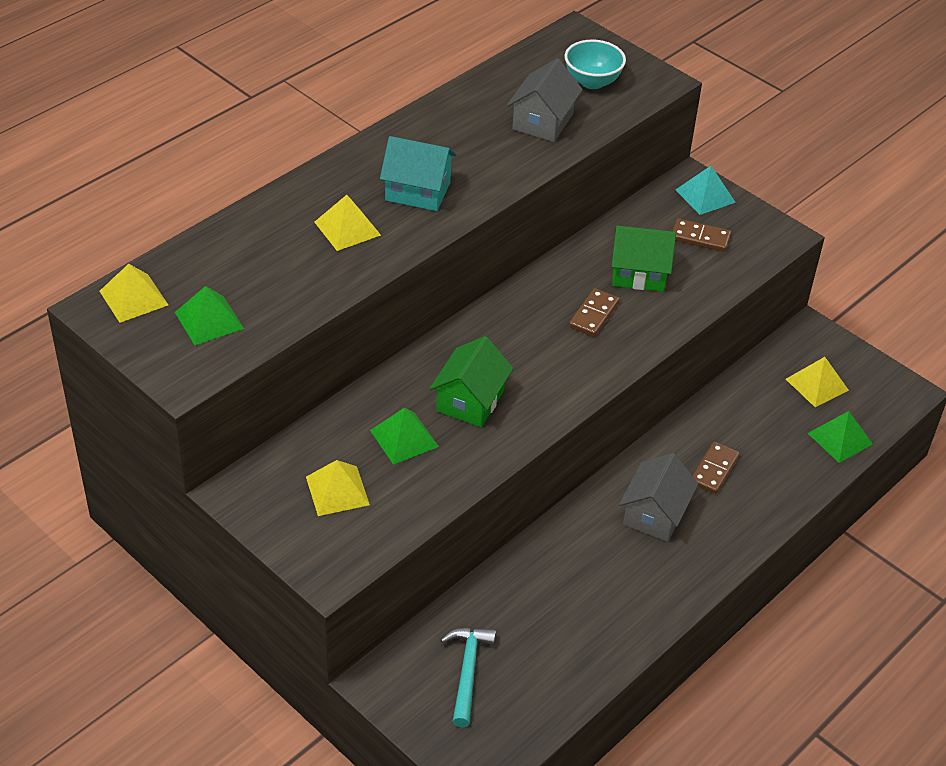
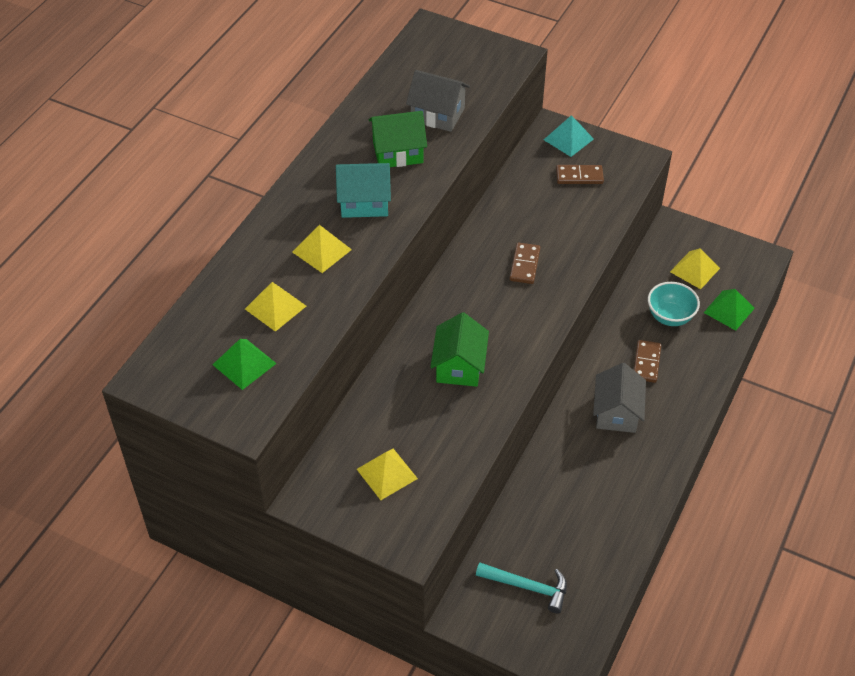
camera: 15 degrees left, 5 degrees up
(133, 298) = (172, 361): yellow pyramid -> yellow pyramid (275, 307)
(404, 438) = (421, 413): green pyramid -> none
(467, 672) = (527, 587): turquoise hammer -> turquoise hammer turned 120 degrees clockwise
(542, 122) = (437, 114): grey house -> grey house turned 75 degrees counterclockwise
(592, 82) = (462, 69): turquoise bowl -> turquoise bowl (670, 317)
(639, 274) = (545, 220): green house -> green house (398, 152)

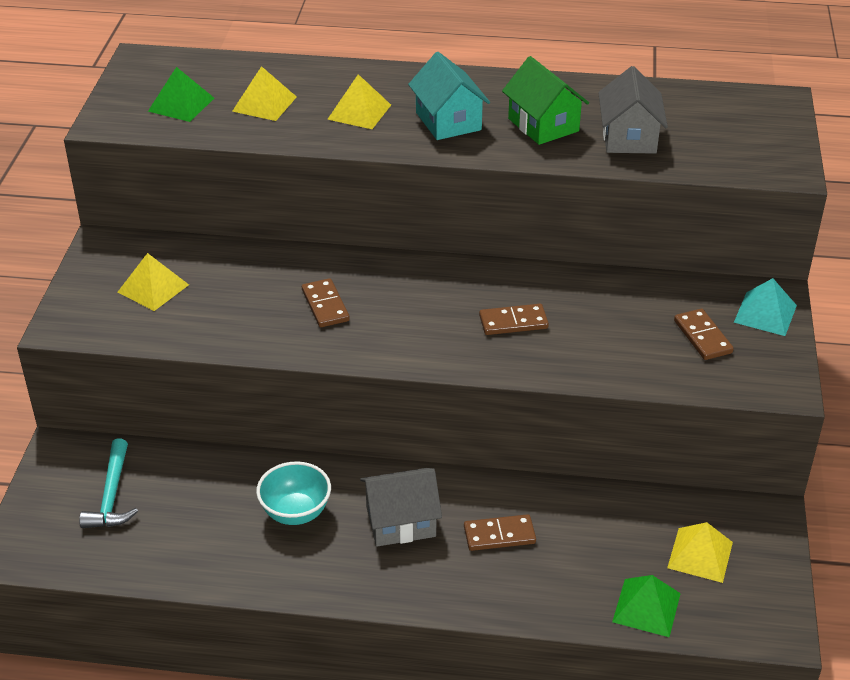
camera: 70 degrees right, 10 degrees down
(459, 366) = (325, 305): green house -> brown domino
(670, 317) = (594, 544): turquoise bowl -> turquoise bowl (295, 512)

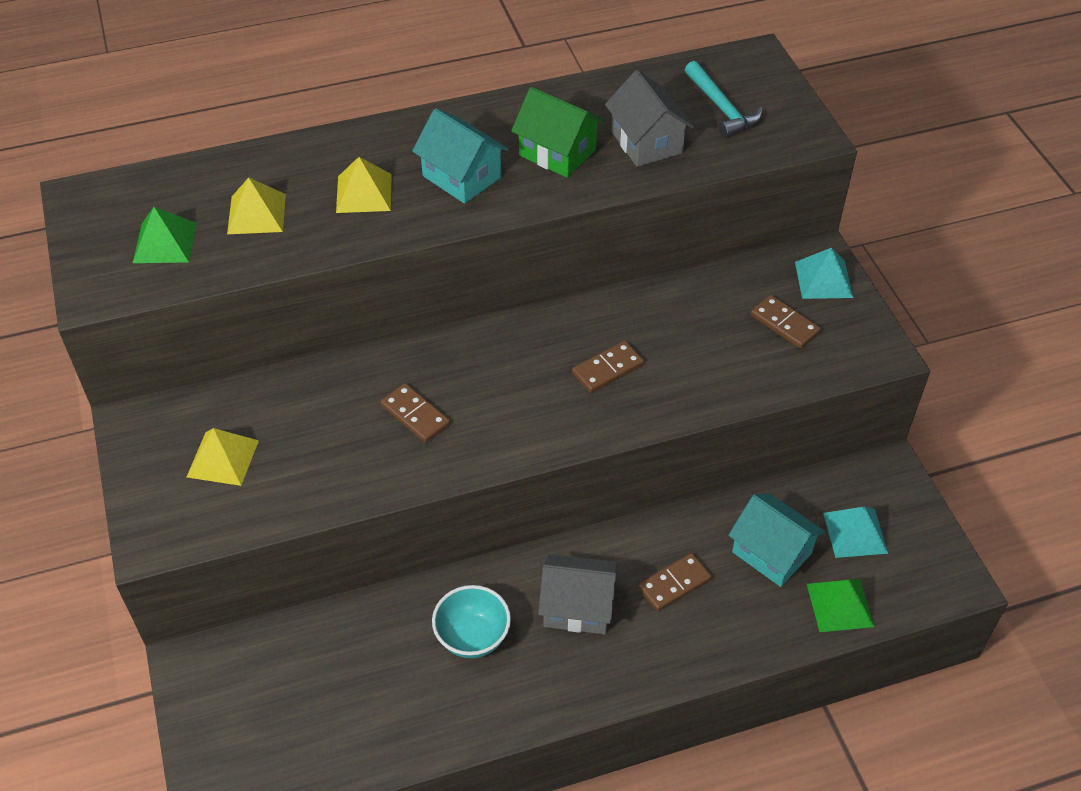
camera: 25 degrees left, 10 degrees up
(112, 495) = (276, 693): turquoise hammer -> turquoise hammer (721, 107)
(401, 522) = (577, 607): grey house -> grey house turned 45 degrees clockwise
(607, 542) = (771, 552): none -> turquoise house
(700, 554) = (855, 532): yellow pyramid -> turquoise pyramid

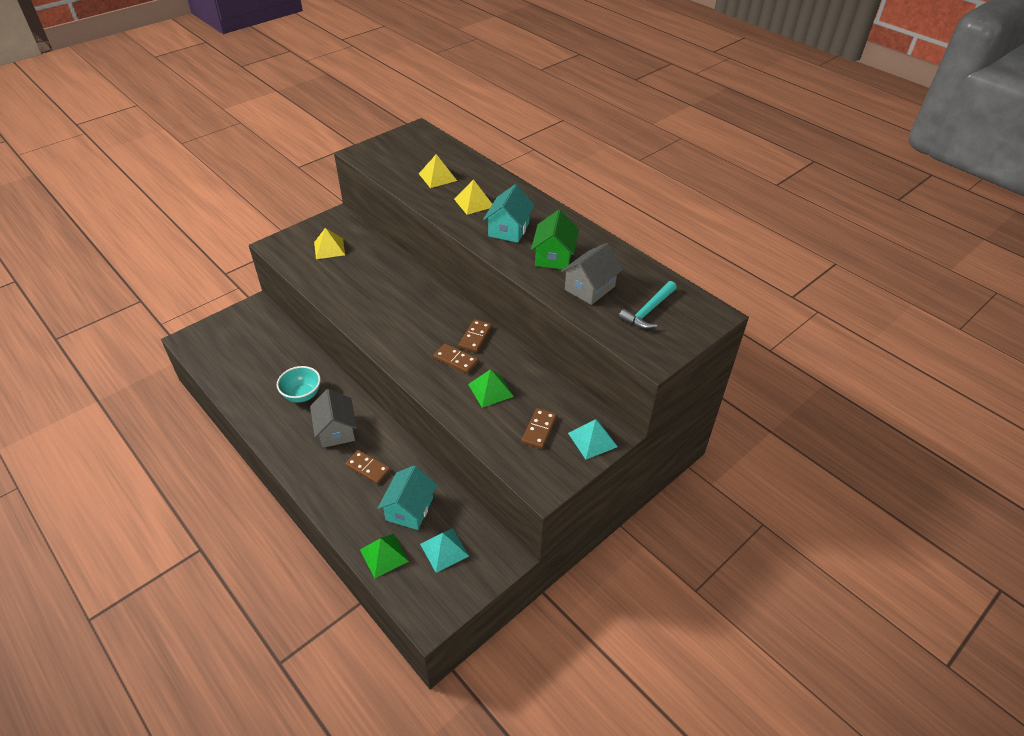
camera: 65 degrees right, 5 degrees down
(165, 242) = (402, 159): green pyramid -> green pyramid (490, 390)
(415, 415) = (385, 299): brown domino -> brown domino (475, 337)

